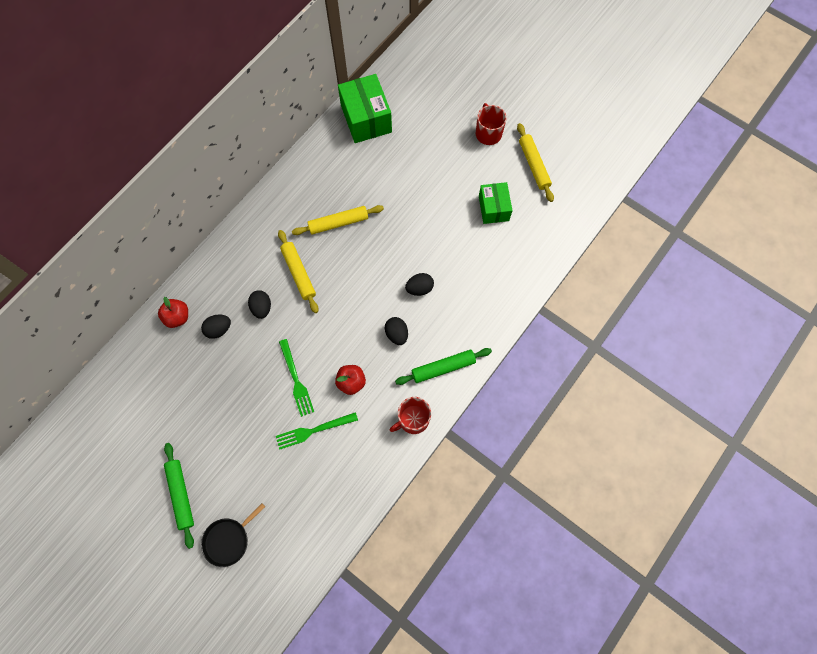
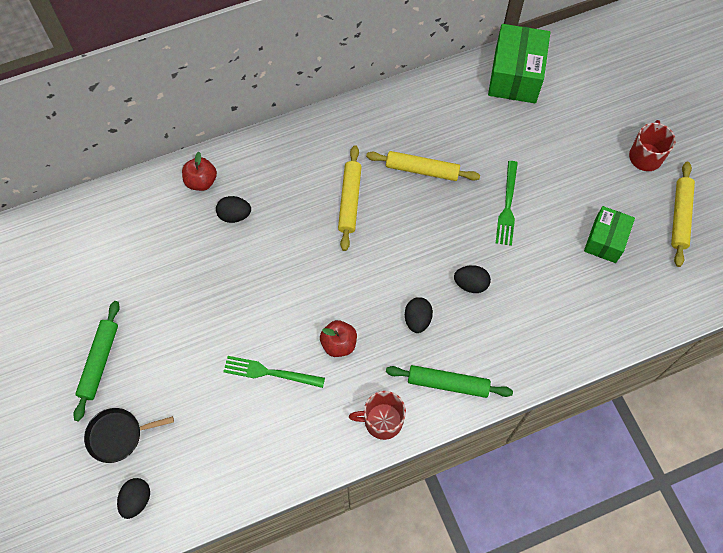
camera: 30 degrees right, 5 degrees down
(262, 308) = (291, 216): black egg -> black egg (136, 500)
(296, 380) = (282, 310): green fork -> green fork (507, 206)

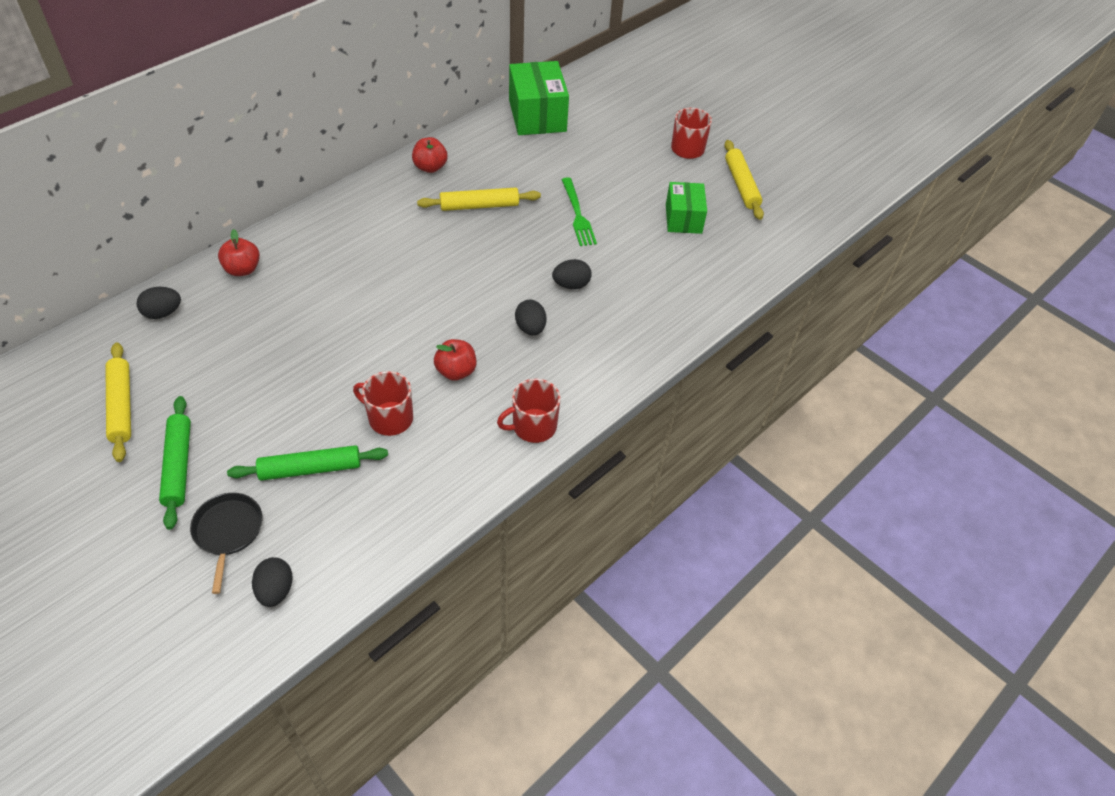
camera: 25 degrees left, 15 degrees down
(118, 435) = (228, 532): black pan -> black pan turned 120 degrees clockwise
(234, 215) = (292, 289): black egg -> black egg (163, 313)
(270, 372) = (389, 418): green fork -> red mug
(350, 200) = (415, 247): yellow rolling pin -> yellow rolling pin (121, 406)
(394, 112) = (430, 167): none -> red apple
(448, 383) = (587, 374): green rolling pin -> green rolling pin (310, 469)

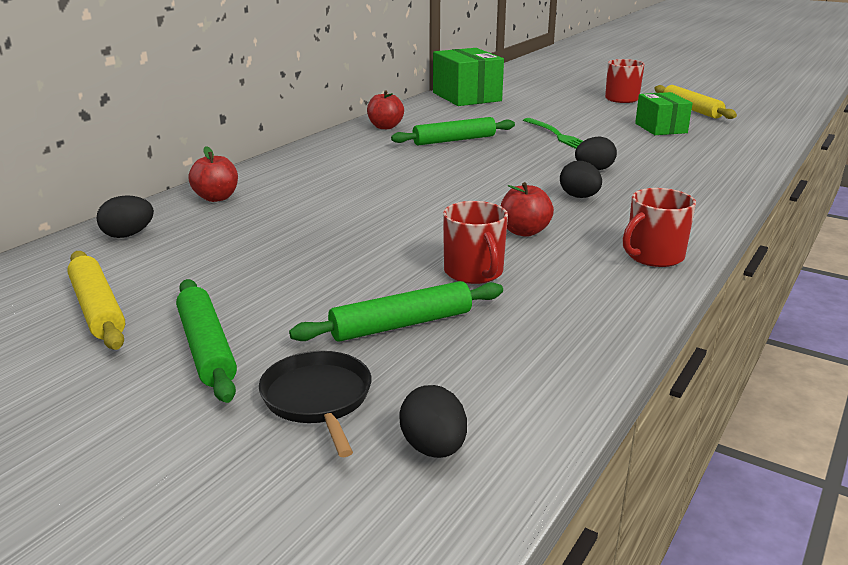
camera: 10 degrees left, 25 degrees down
(389, 418) = (474, 272): red mug -> red mug turned 120 degrees counterclockwise
(479, 206) = (454, 140): yellow rolling pin -> green rolling pin

